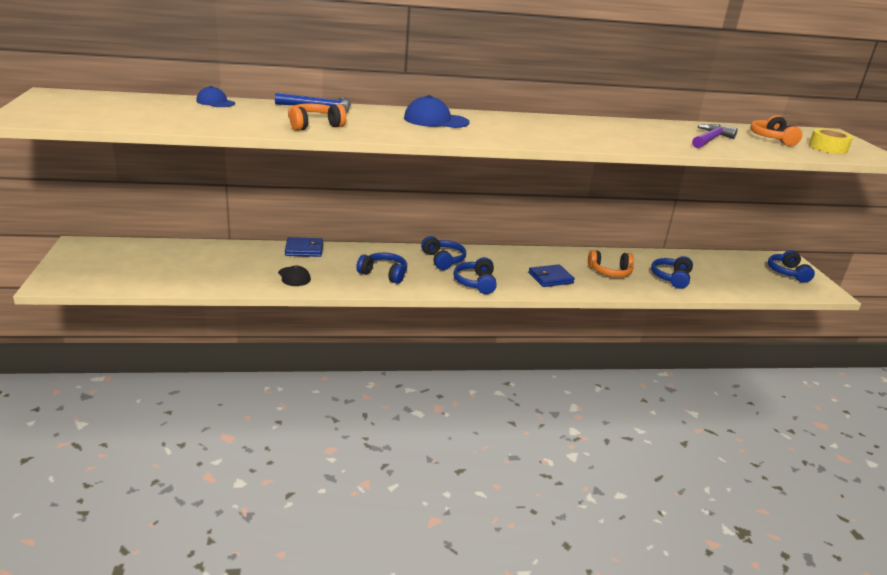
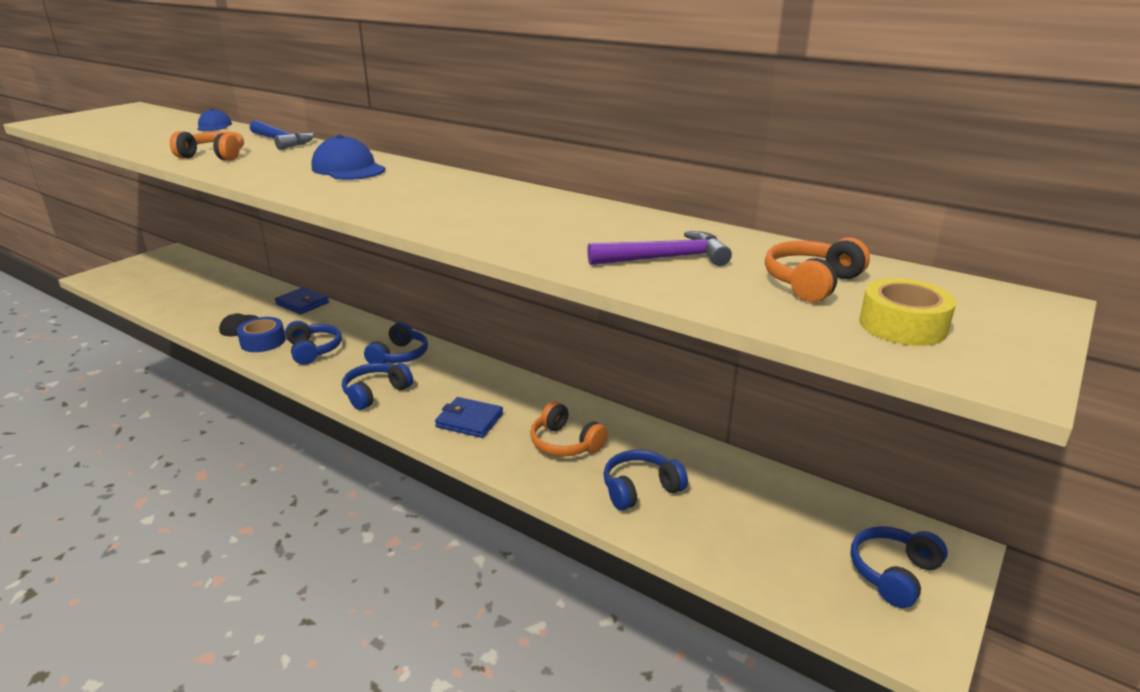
camera: 45 degrees right, 0 degrees up
(337, 280) = (263, 341): none -> blue tape

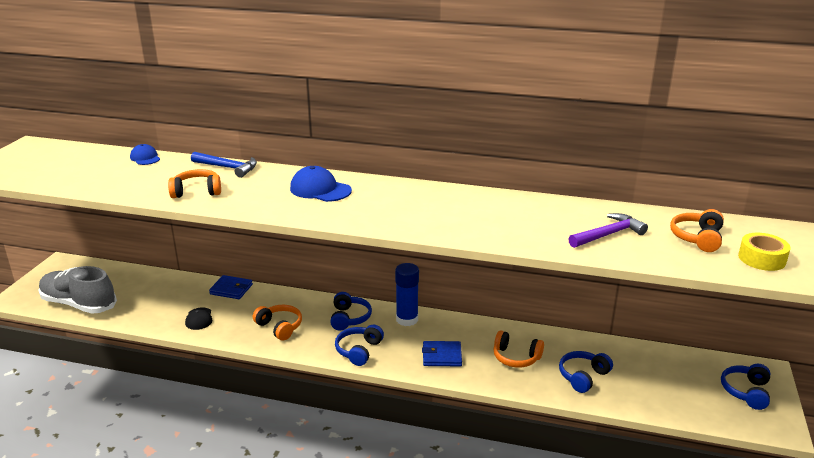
camera: 20 degrees left, 0 degrees up
(144, 291) = (79, 304): none -> grey shoe
(263, 341) = (232, 328): blue tape -> none
(313, 350) = (280, 327): blue headphones -> orange headphones
(465, 370) = (407, 319): none -> blue glue stick

